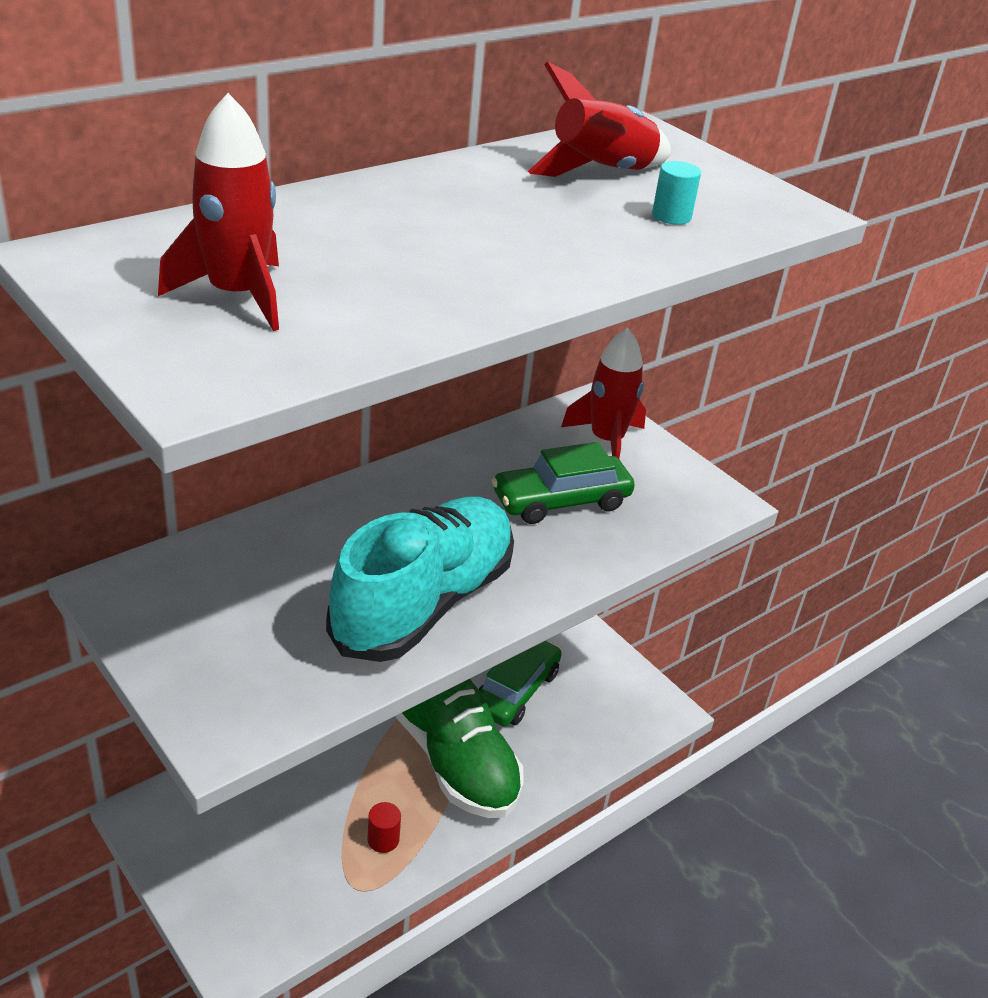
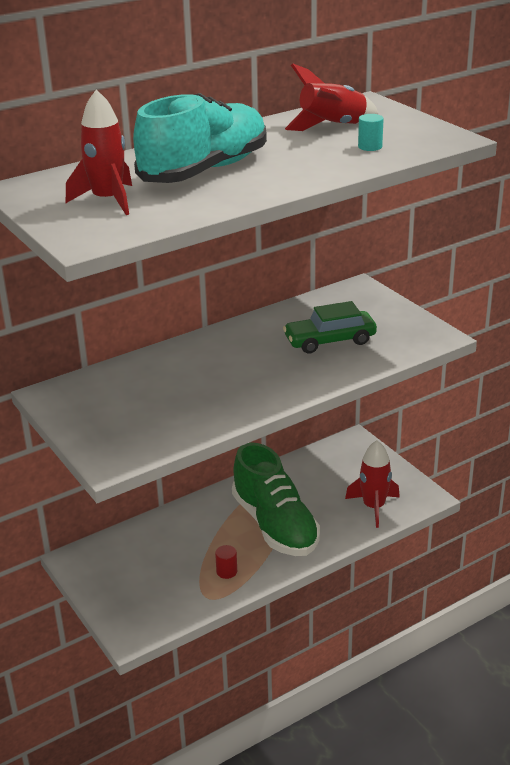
camera: 10 degrees right, 5 degrees down
(423, 603) = (235, 396): turquoise shoe -> turquoise shoe (205, 171)
(516, 691) = (321, 487): green car -> none
(606, 441) = (365, 306): red rocket -> red rocket (373, 507)

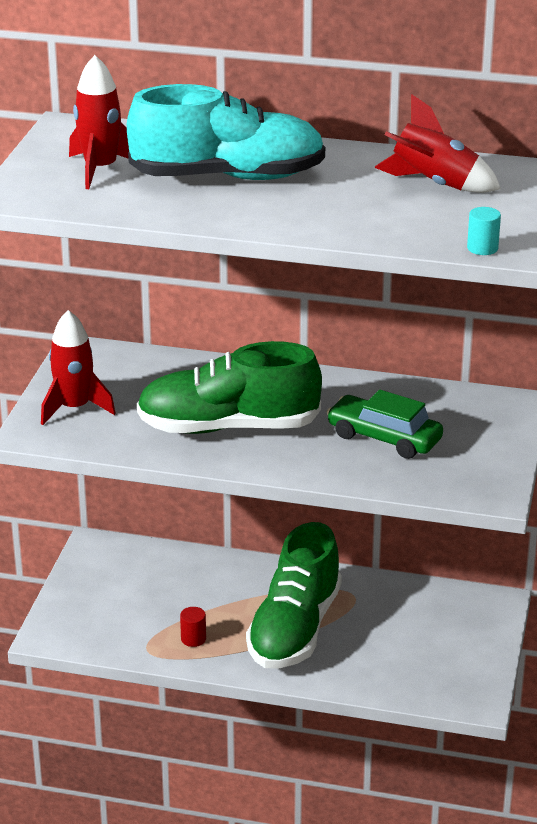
camera: 45 degrees right, 0 degrees up
(232, 385) = (228, 427): none -> green shoe
(370, 147) = (416, 220): turquoise cylinder -> turquoise cylinder (482, 248)
(373, 507) = (410, 675): red rocket -> red rocket (74, 408)

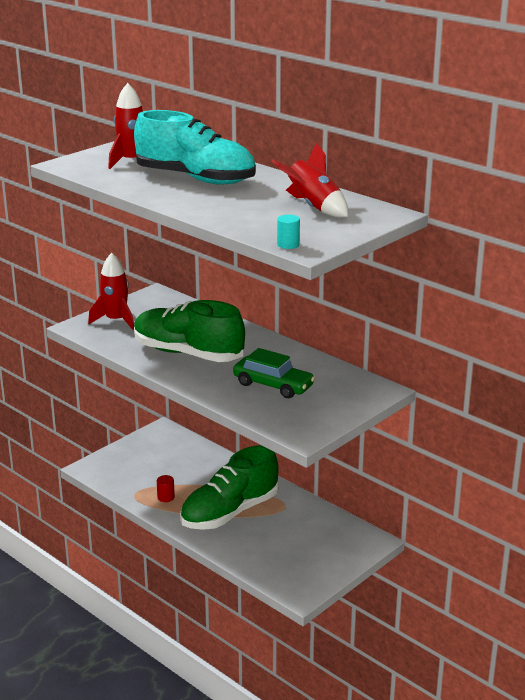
camera: 30 degrees right, 5 degrees down
(384, 438) = (273, 385): green car -> green car turned 150 degrees clockwise

